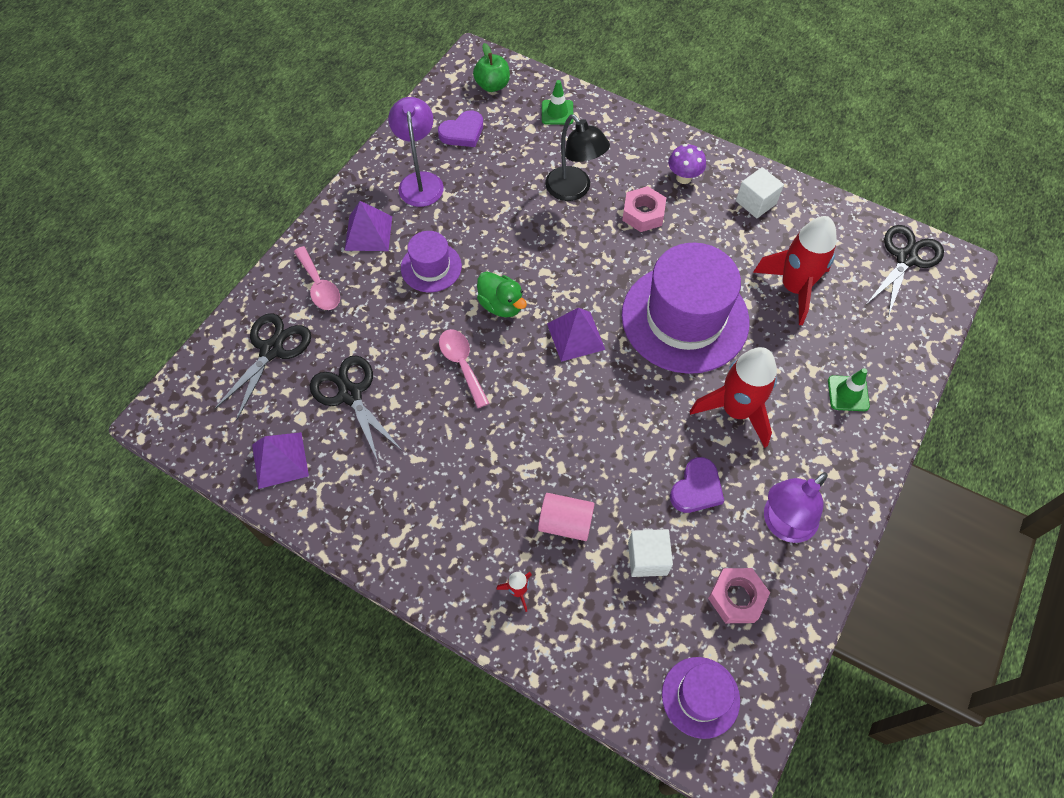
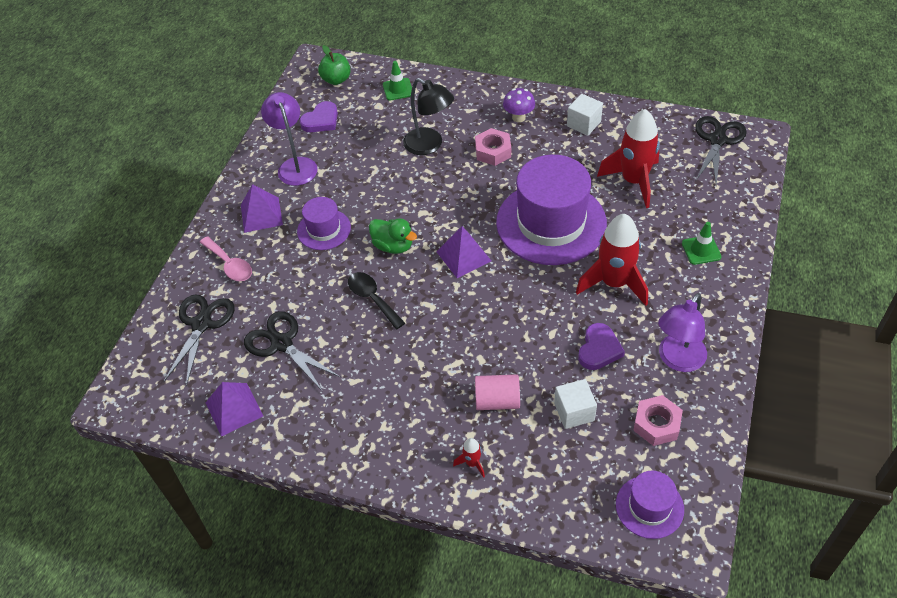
camera: 10 degrees left, 10 degrees down
(462, 364) = (372, 298): pink spoon -> black spoon

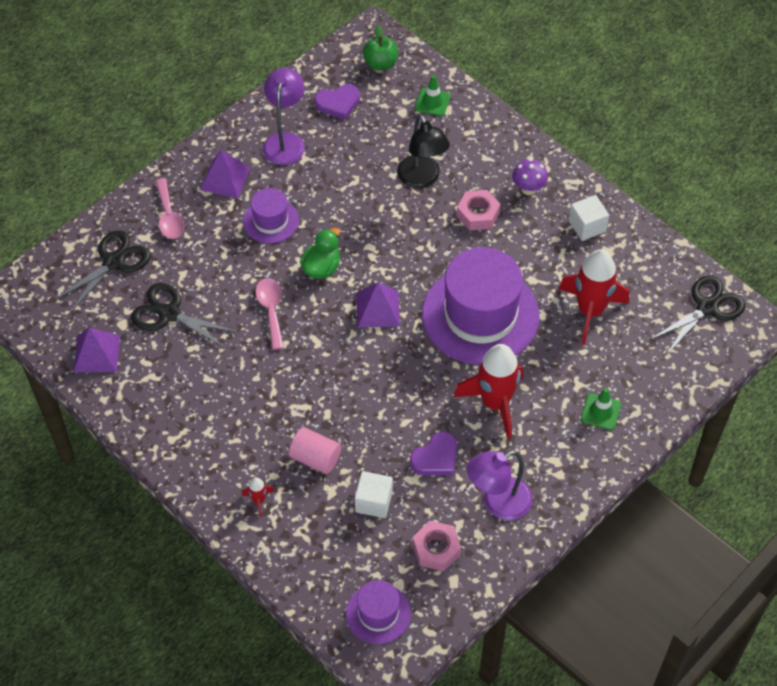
camera: 25 degrees right, 5 degrees up
(281, 343) = (169, 314): black scissors -> black scissors turned 45 degrees counterclockwise
(372, 298) = (271, 310): black spoon -> pink spoon
(393, 246) = (321, 268): green duck -> green duck turned 120 degrees counterclockwise

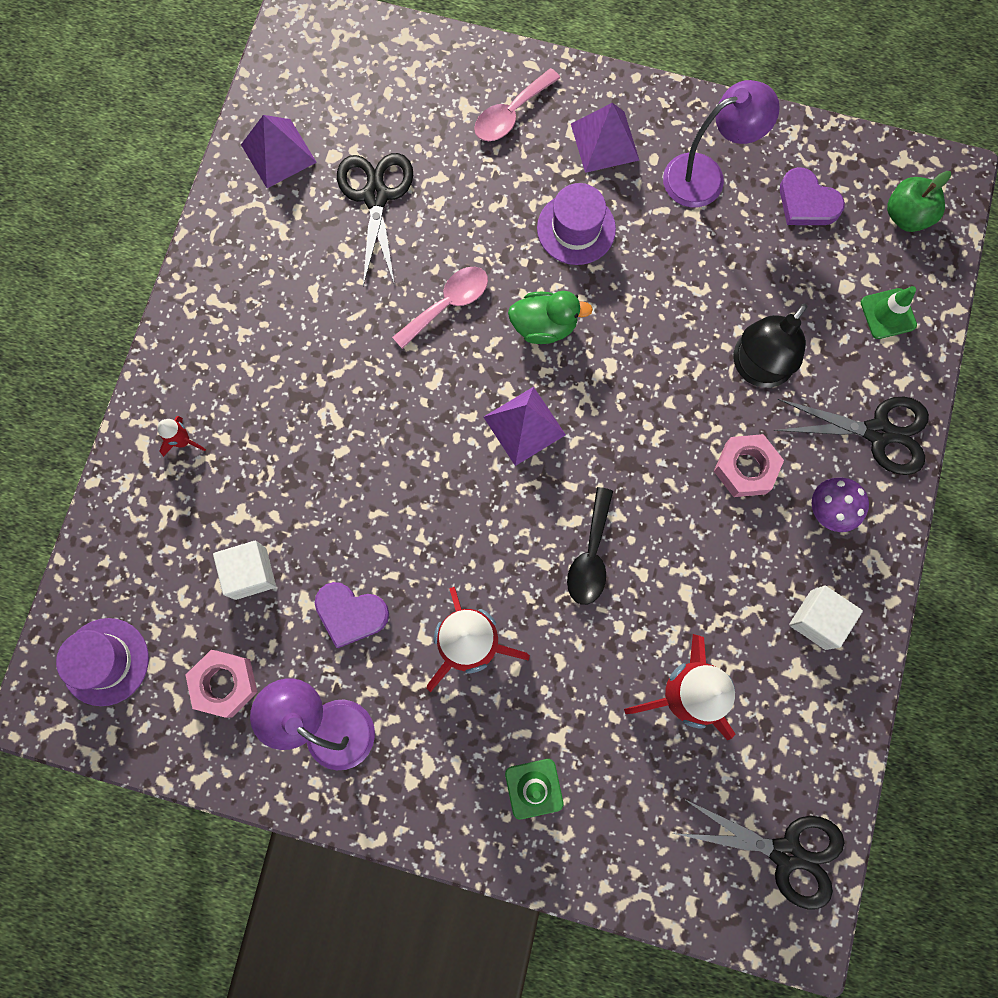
camera: 60 degrees right, 20 degrees up
(114, 262) = (410, 95): black scissors -> black scissors (878, 432)
(315, 458) = (273, 472): pink cylinder -> none
(480, 315) = (590, 556): purple hat -> black spoon

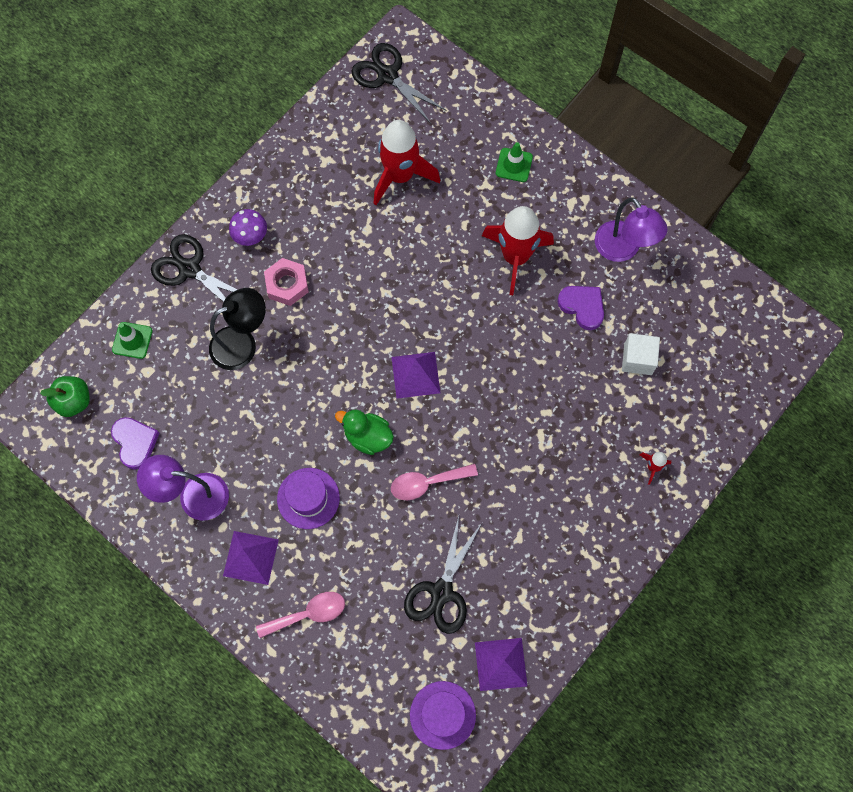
camera: 155 degrees left, 5 degrees down
(105, 661) = (751, 345): purple hat -> purple hat (442, 715)
(225, 684) = (678, 300): pink nut -> none
(590, 556) = (414, 275): black spoon -> none
(817, 620) = (296, 181): white cube -> none

